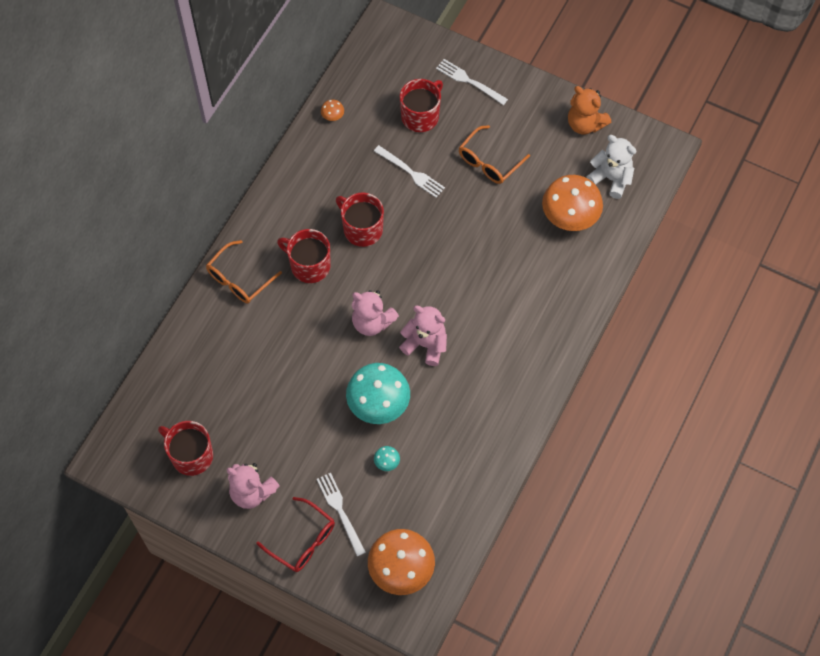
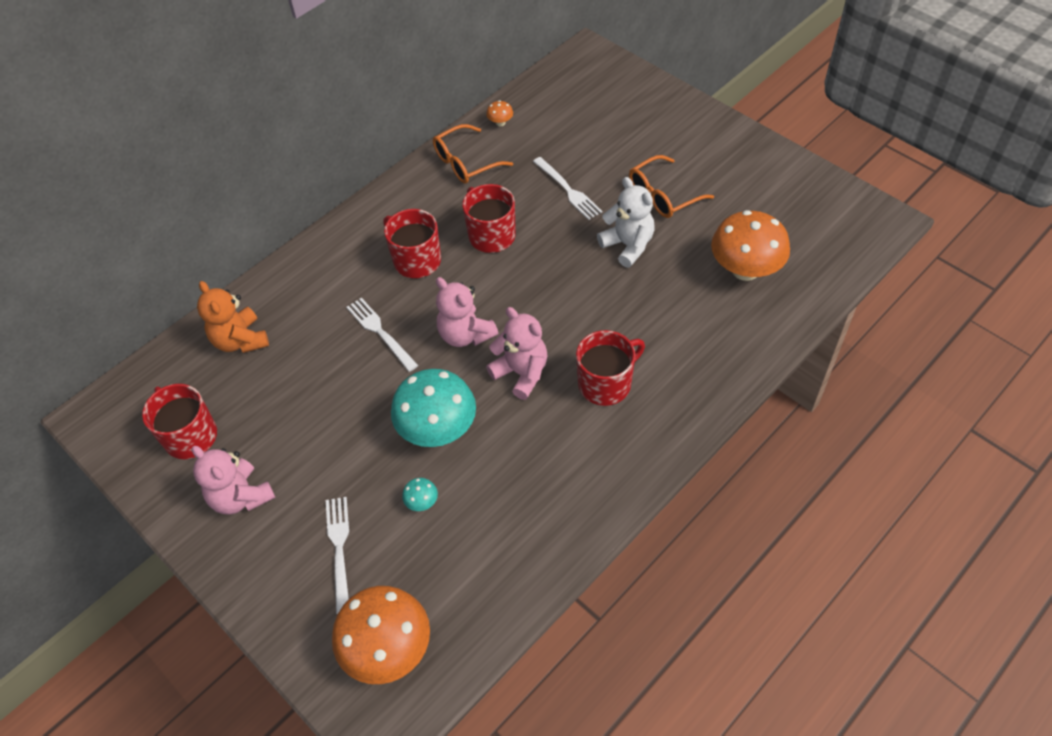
camera: 20 degrees right, 10 degrees down
(239, 279) = (331, 258): orange glasses -> orange glasses (465, 163)
(303, 541) = (277, 575): red glasses -> none
(420, 116) = (598, 138): red mug -> red mug (606, 383)
(468, 81) = (664, 115): white fork -> white fork (379, 332)
(585, 124) = (790, 178): orange teddy bear -> orange teddy bear (240, 340)
(611, 178) = (808, 239): white teddy bear -> white teddy bear (628, 245)

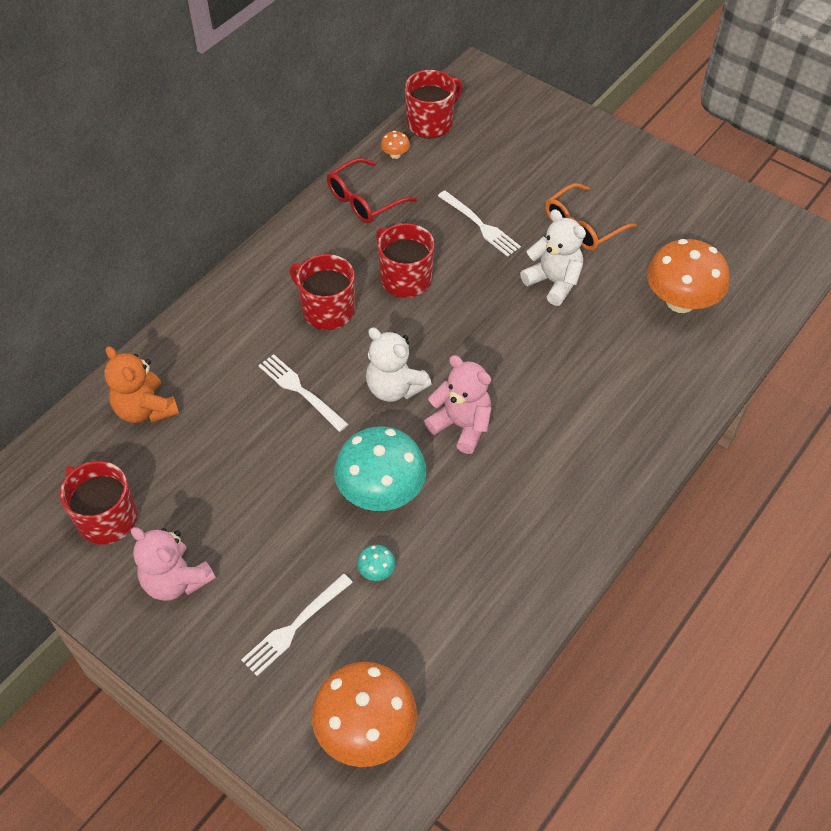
camera: 10 degrees left, 0 degrees up
(339, 548) = (294, 627): white fork -> white fork turned 120 degrees counterclockwise
(465, 163) = (364, 200): orange glasses -> red glasses
(465, 334) = (394, 388): pink teddy bear -> white teddy bear
(606, 383) = (553, 431): red mug -> red mug (431, 123)

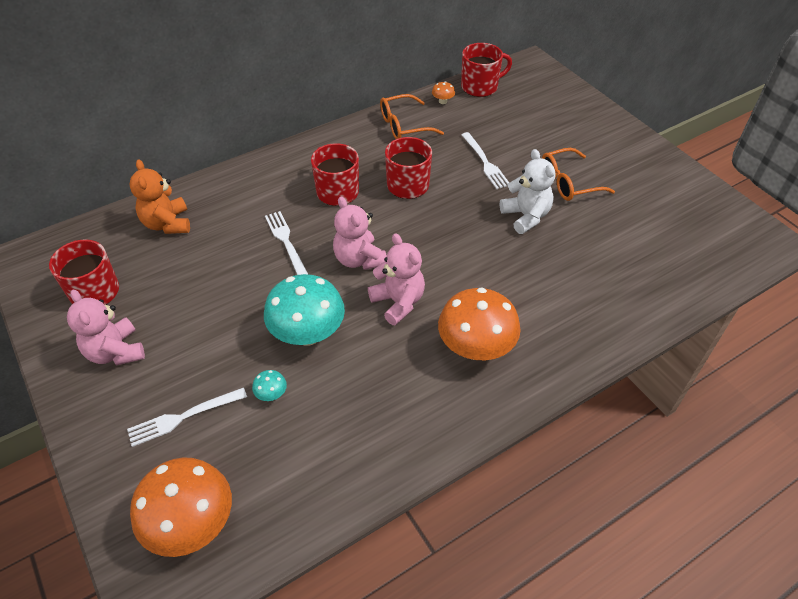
camera: 20 degrees right, 5 degrees down
(364, 200) = (403, 125): red glasses -> orange glasses
(394, 388) = (359, 259): white teddy bear -> pink teddy bear
(680, 301) = (629, 258): orange mushroom -> orange mushroom (475, 348)

